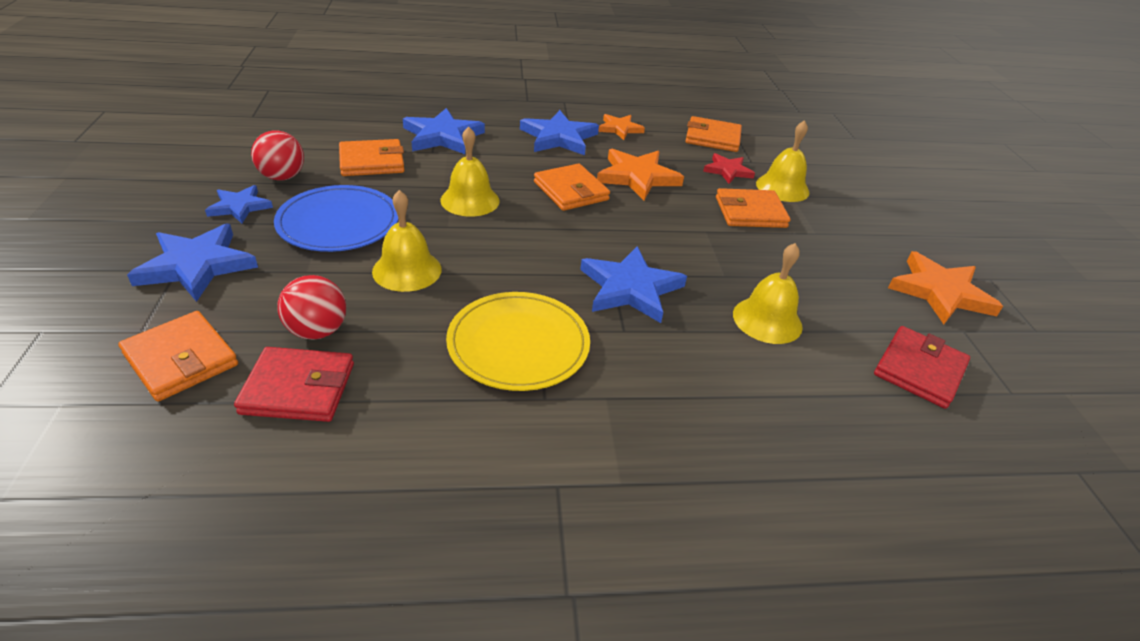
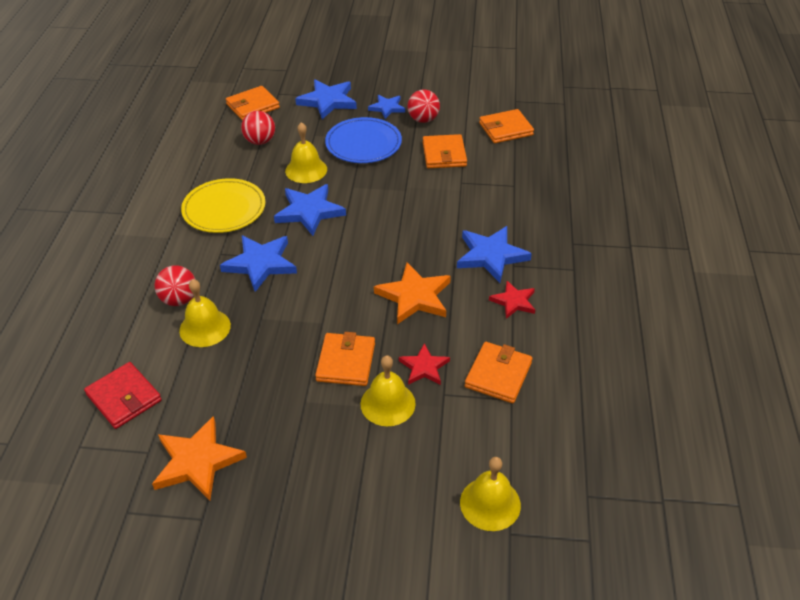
camera: 105 degrees right, 5 degrees up
(298, 388) = (219, 138): red wallet -> none
(442, 136) = (488, 188): blue star -> blue star (309, 211)
(470, 200) = (385, 198): yellow bell -> yellow bell (490, 503)
(571, 191) = (393, 251): orange wallet -> orange wallet (505, 129)
(620, 129) = (513, 301): orange star -> red star
(733, 355) = (179, 300): none -> red ball

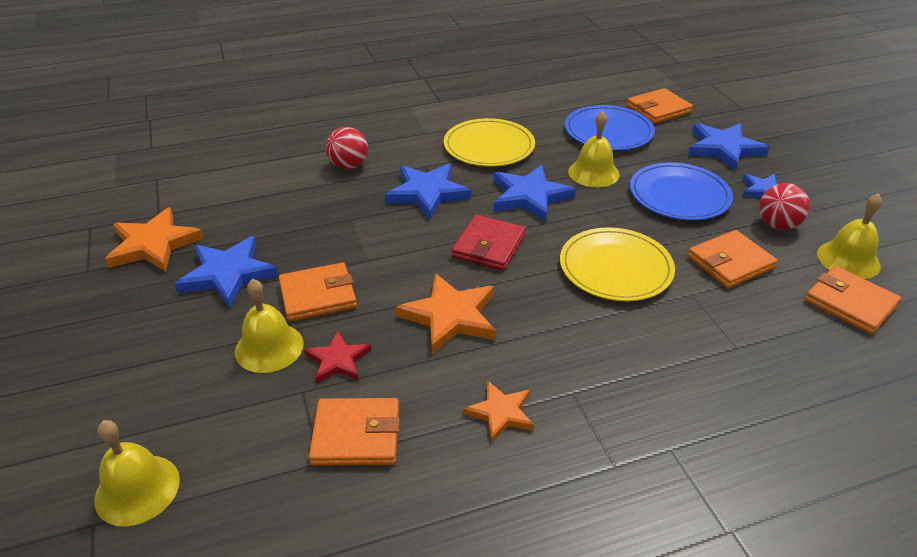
camera: 65 degrees right, 5 degrees down
(124, 398) = (217, 180): red wallet -> red wallet (488, 246)
(205, 328) = (321, 191): yellow bell -> yellow bell (848, 259)
(253, 106) = (658, 109): orange wallet -> orange wallet turned 60 degrees counterclockwise
(260, 141) = (608, 132): red ball -> blue plate
(417, 203) = (615, 268): none -> yellow plate
(491, 256) = (573, 364): blue star -> blue star (228, 274)
(513, 301) = (500, 413): red star -> orange star

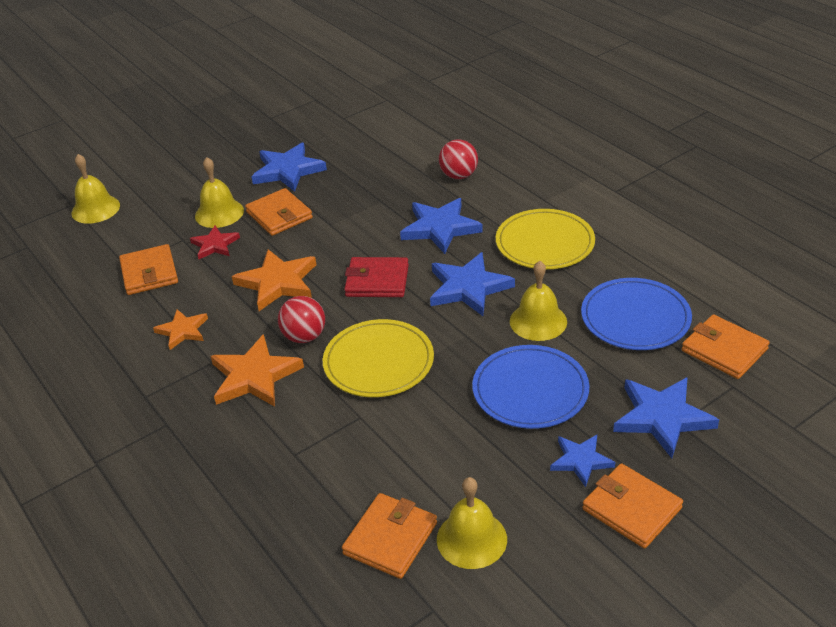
camera: 75 degrees right, 0 degrees up
(154, 244) = (308, 130): orange star -> orange star (254, 376)
(730, 262) = (422, 440): orange wallet -> orange wallet (631, 508)
(777, 225) = (512, 475): red ball -> red ball (304, 337)

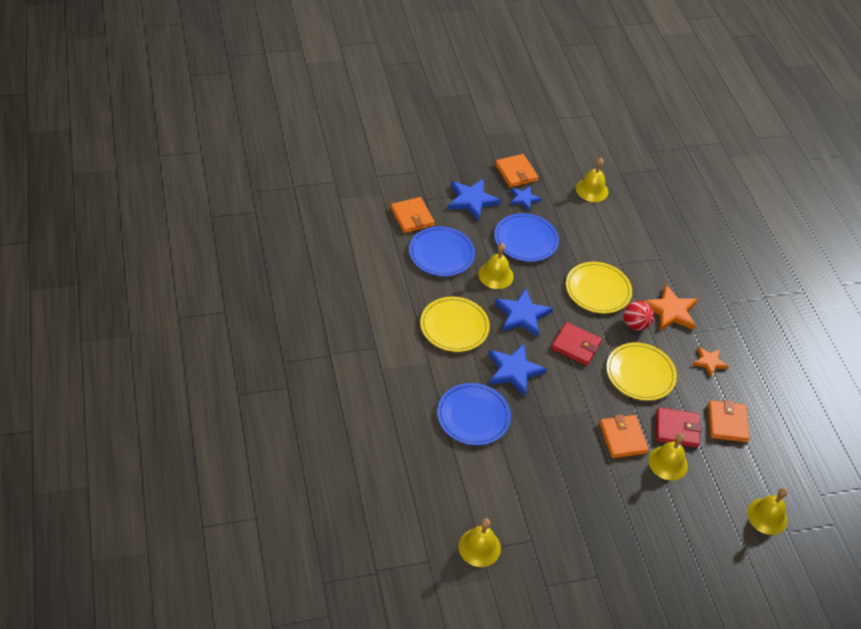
camera: 165 degrees left, 10 degrees up
(215, 245) = (677, 429): red star -> red wallet
(278, 283) = (640, 373): orange star -> yellow plate
(288, 170) = (602, 488): blue star -> none
(389, 100) = (479, 547): none -> yellow bell
(390, 538) = (627, 204): orange wallet -> none
(458, 176) = (473, 416): red ball -> blue plate

